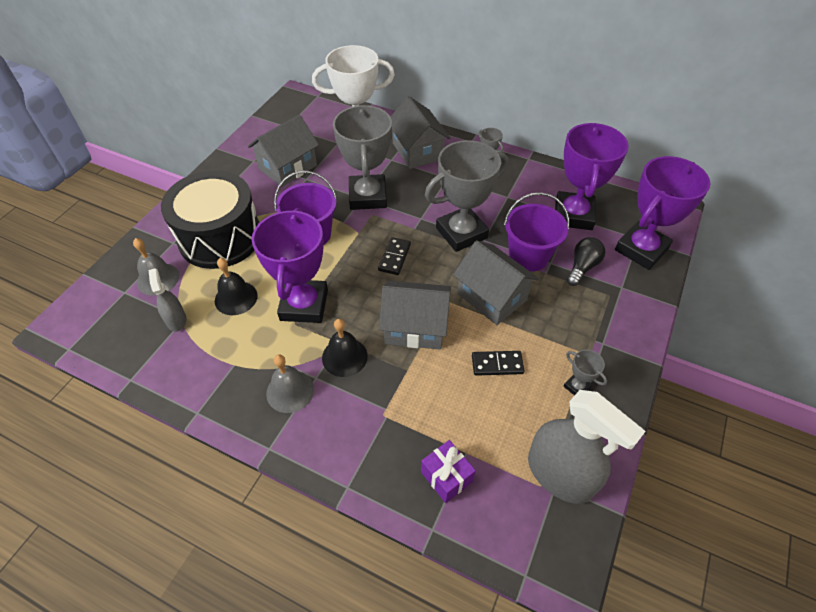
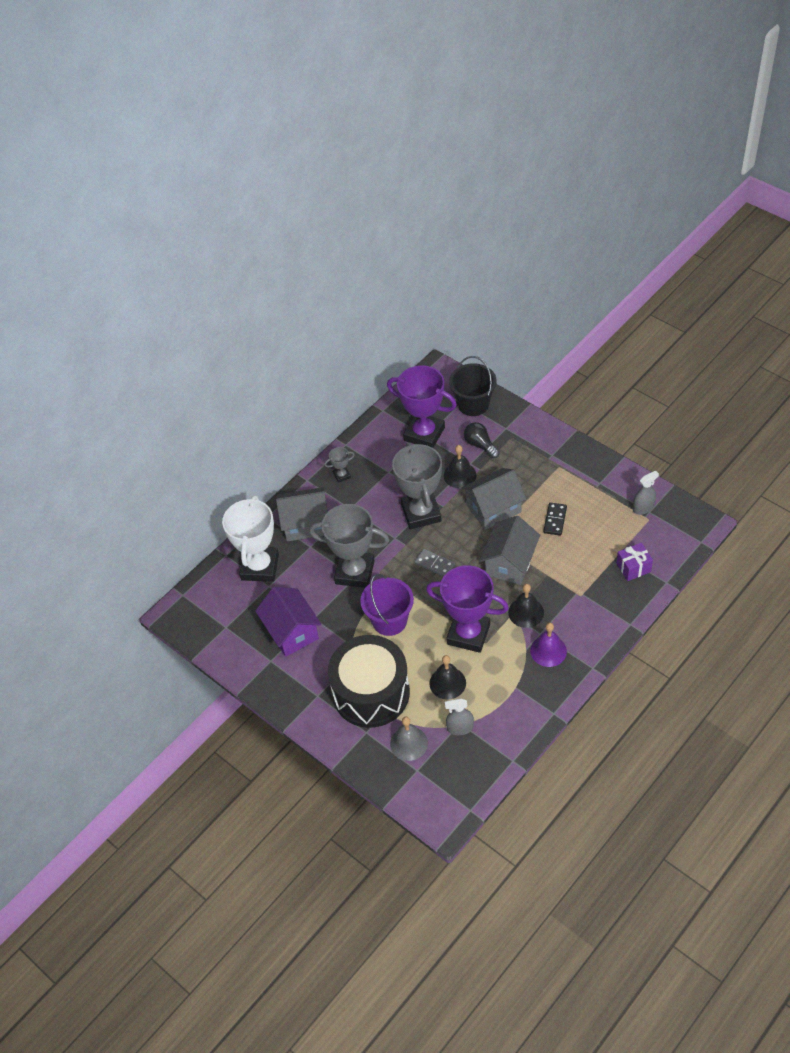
camera: 70 degrees left, 0 degrees up
(288, 167) = (291, 631): grey house -> purple house
(290, 391) = (548, 651): grey bell -> purple bell
(394, 257) = (435, 564): black domino -> grey domino
(528, 256) = (460, 475): purple bucket -> black bell
(559, 474) = (643, 508): grey spray bottle -> grey spray bottle, size x0.51
(577, 386) = (583, 480): grey trophy -> none
(641, 249) = (473, 404): purple trophy -> black bucket

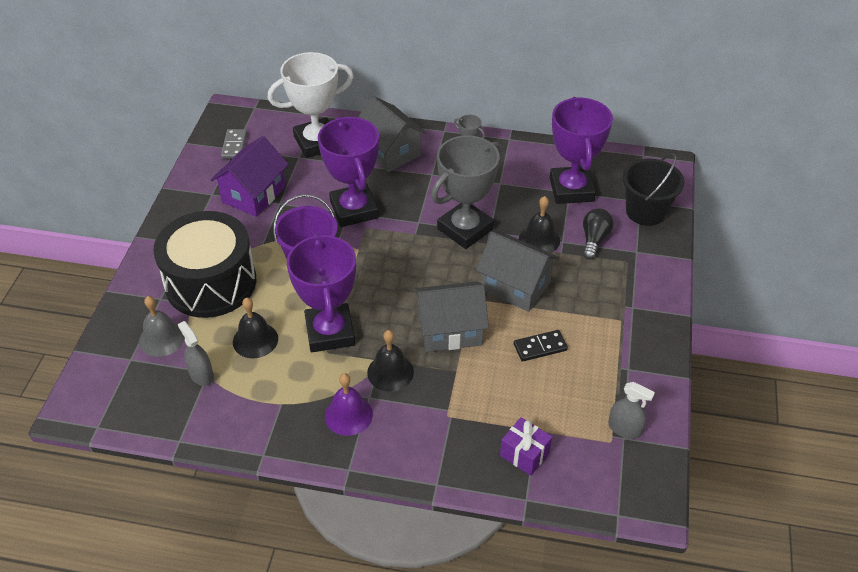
camera: 55 degrees right, 5 degrees down
(354, 572) = (354, 210): grey trophy -> purple trophy
(435, 564) = (405, 267): grey domino -> grey domino (234, 145)

